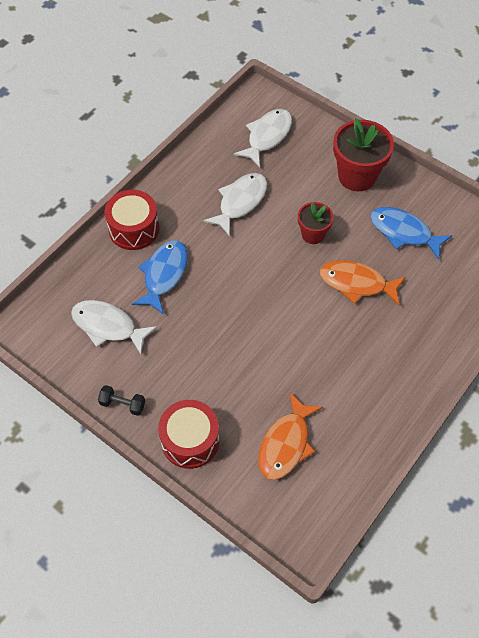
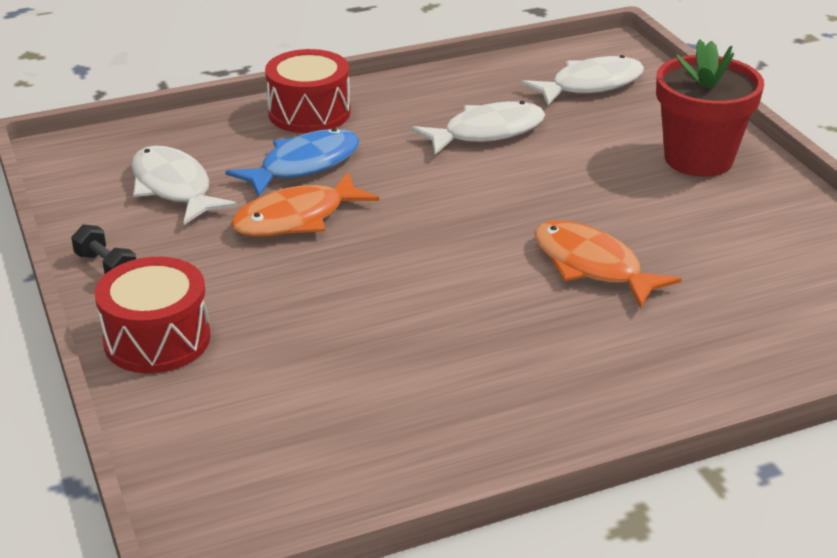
camera: 30 degrees right, 25 degrees down
(286, 444) = (297, 400): orange fish -> orange fish (296, 219)
(313, 234) = (568, 195): red flower pot -> none
(403, 232) = (725, 238): blue fish -> none

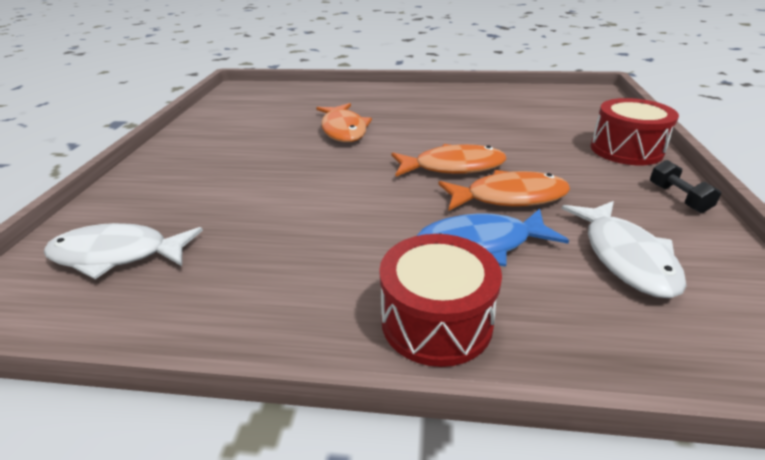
camera: 150 degrees left, 0 degrees up
(383, 242) = (453, 167): none -> orange fish
(487, 132) = (283, 230): white fish -> none
(698, 159) = (183, 166): red flower pot -> none

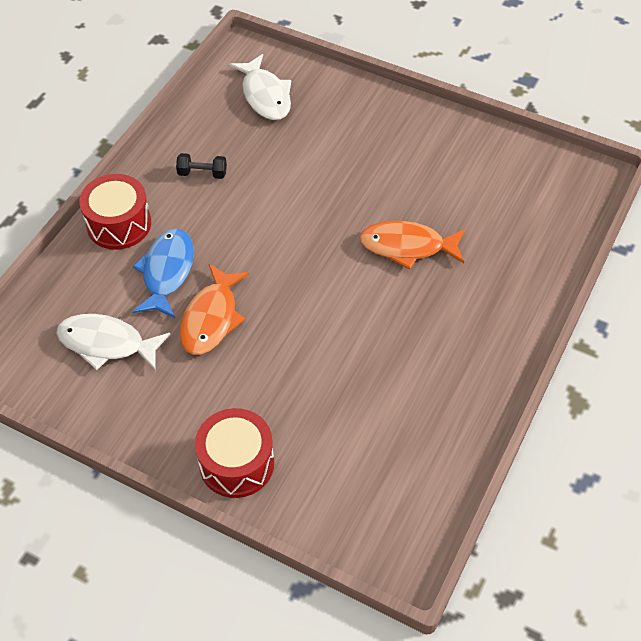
camera: 110 degrees right, 20 degrees up
(117, 255) = (265, 96): white fish -> white fish turned 135 degrees clockwise
(453, 167) = (281, 303): orange fish -> none
(678, 198) = (142, 434): black dumbbell -> black dumbbell (202, 173)

